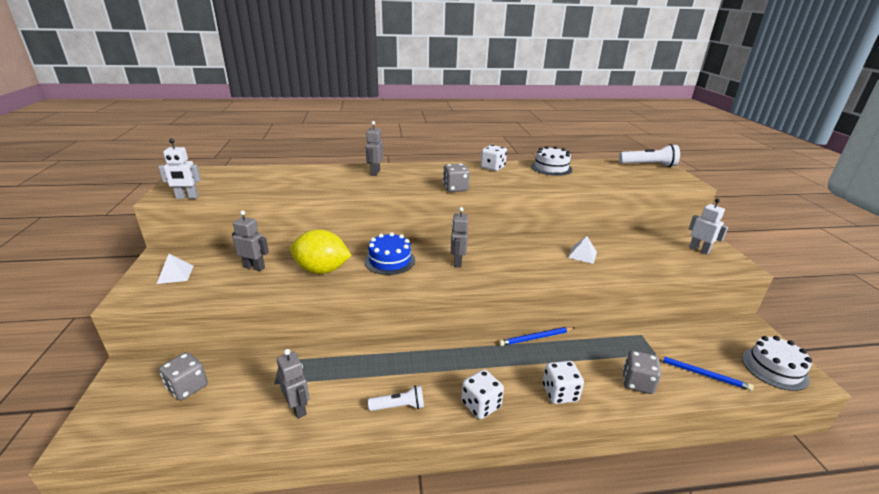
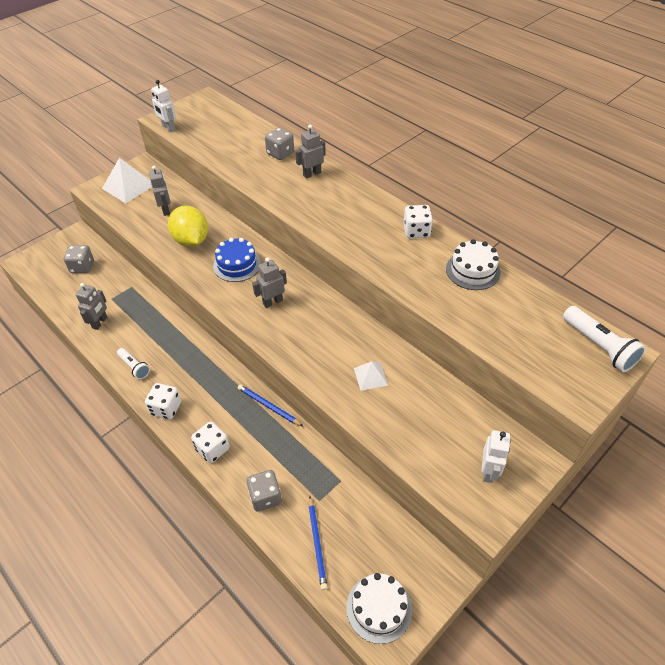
camera: 55 degrees right, 20 degrees up
(175, 274) = (128, 186): white pyramid -> white pyramid, size x1.77
(455, 188) = (333, 234): grey dice -> grey dice (280, 153)

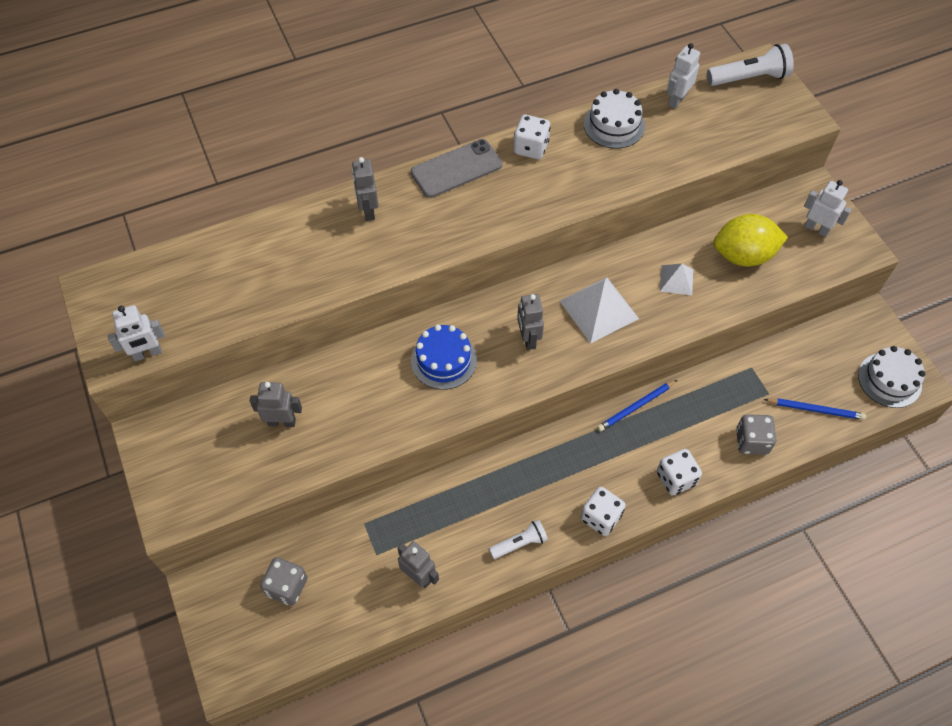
camera: 70 degrees left, 10 degrees up
(128, 186) = (192, 463): white pyramid -> white pyramid (598, 309)
(191, 241) = (369, 403): yellow lemon -> yellow lemon (743, 255)
(280, 153) = (302, 231): grey dice -> none
(372, 201) = (456, 169): none -> grey phone
(530, 302) = (676, 100): none -> white robot

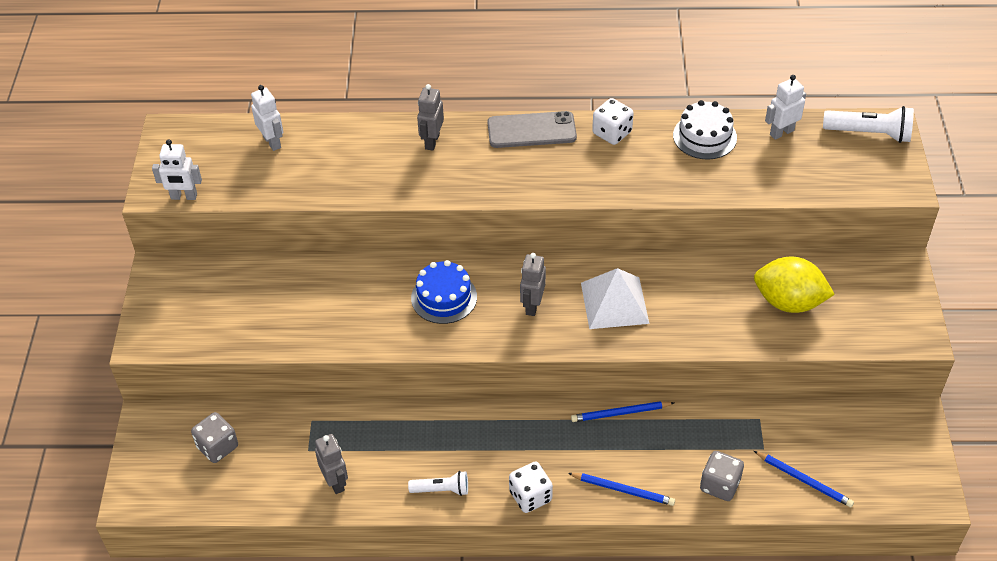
camera: 25 degrees right, 10 degrees down
(282, 422) = (275, 299): grey robot -> none
(675, 478) = (623, 490): white dice -> blue pencil
(676, 280) = (707, 302): white pyramid -> none
(816, 229) = (881, 302): white robot -> white robot (272, 142)
(889, 380) = (902, 481): white cake -> none

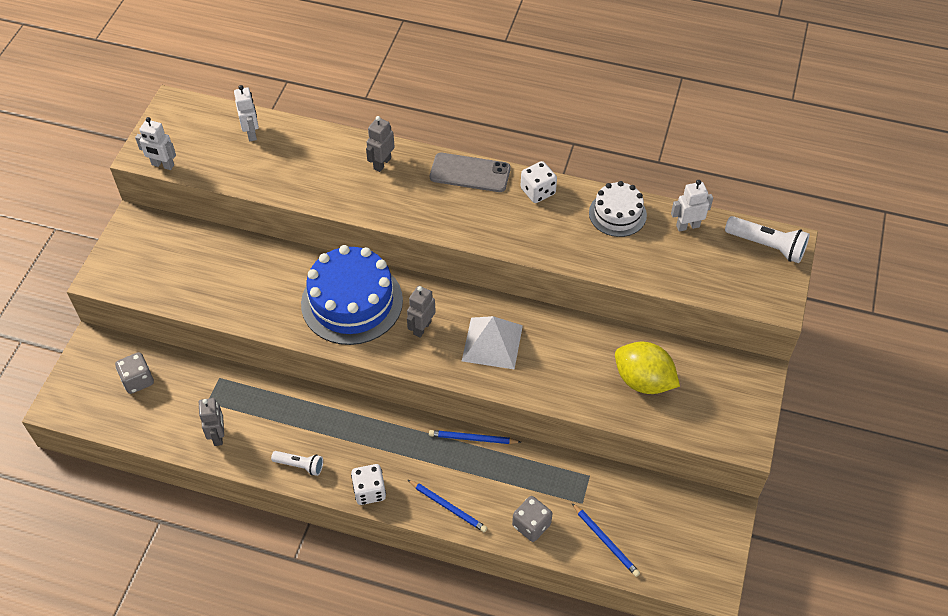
camera: 15 degrees right, 5 degrees up
(444, 297) = (352, 302): blue cake -> blue cake, size x1.76

